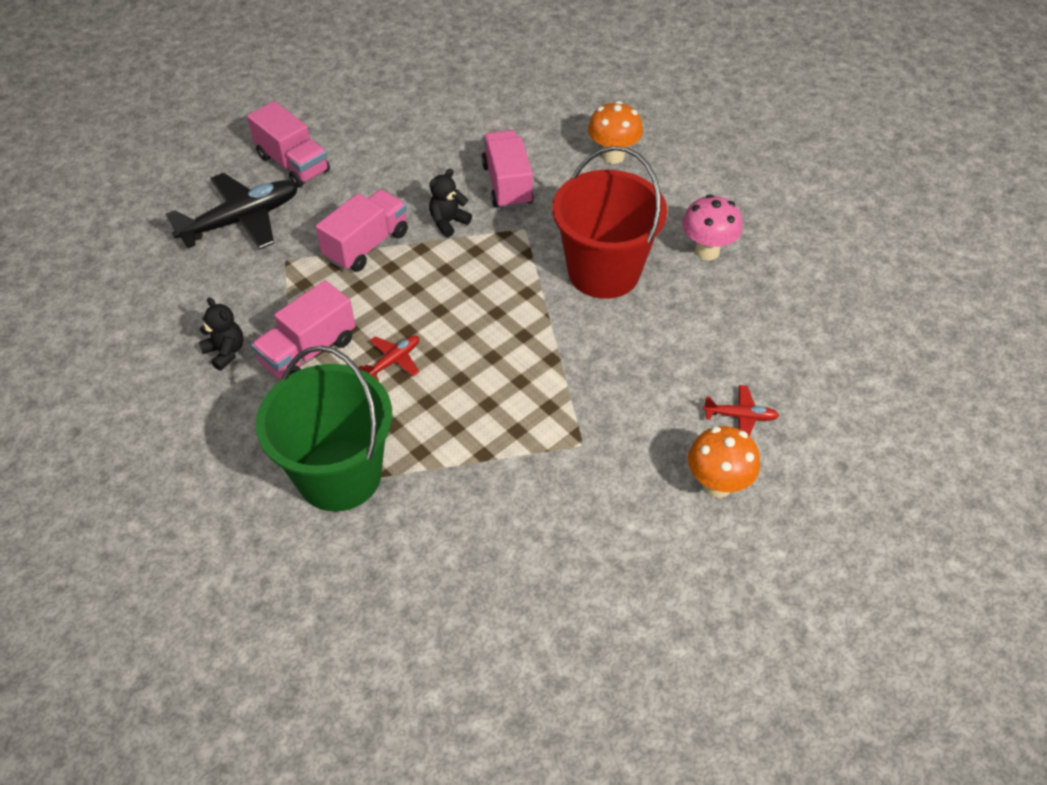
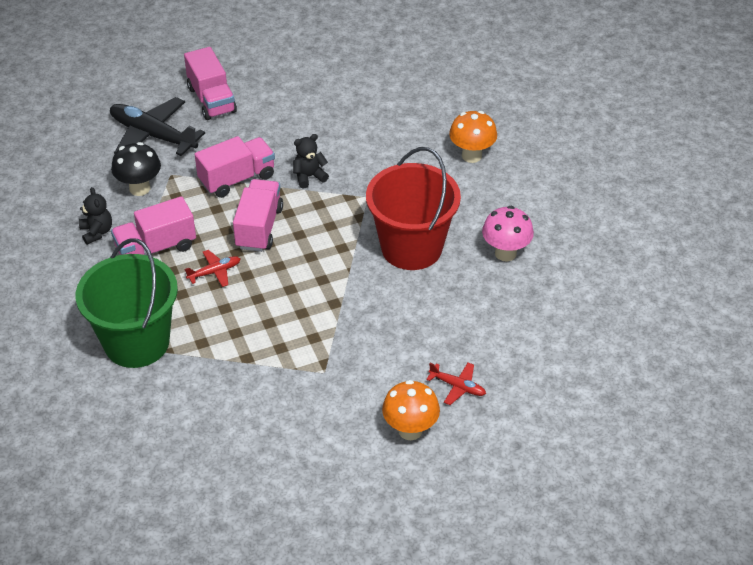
camera: 20 degrees right, 5 degrees down
(242, 220) = (153, 135): black plane -> black plane turned 135 degrees counterclockwise
(255, 285) = (139, 188): none -> black mushroom
(507, 185) = (371, 158): pink truck -> pink truck (259, 228)

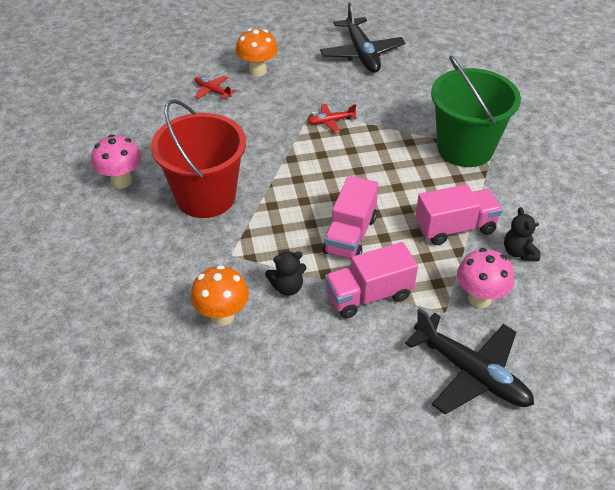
camera: 170 degrees left, 0 degrees up
(139, 188) = (479, 298): black mushroom -> pink mushroom
(211, 100) = (395, 423): pink truck -> none
(215, 272) = (397, 197): red plane -> red plane (331, 121)
(271, 485) = (361, 53): none -> black plane
(471, 155) = (98, 289): orange mushroom -> orange mushroom (222, 316)

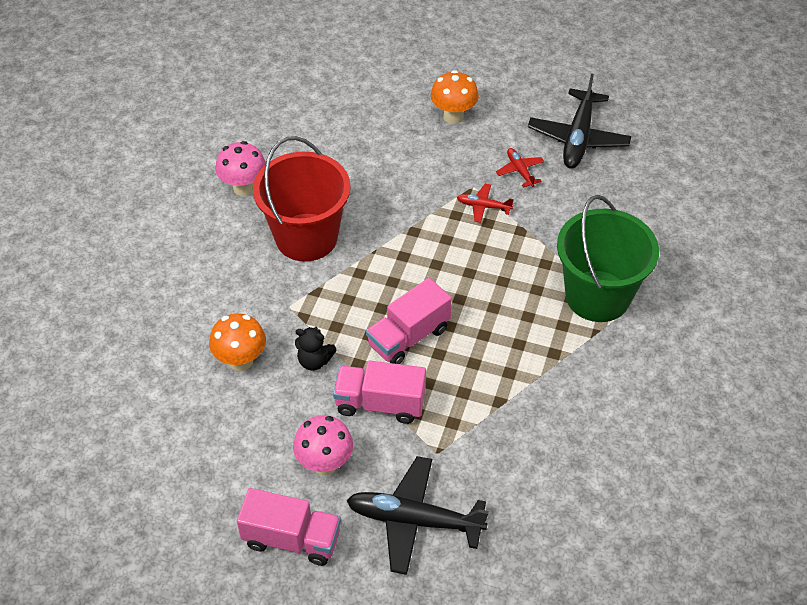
camera: 30 degrees right, 5 degrees up
(212, 91) = (392, 122): red plane -> red plane (520, 170)
(455, 228) = (515, 376): pink truck -> pink truck (292, 539)
(471, 373) = (414, 520): black plane -> black plane turned 120 degrees clockwise
(479, 298) = (480, 456): pink mushroom -> pink mushroom (325, 463)
(519, 252) = (557, 430): black teddy bear -> none

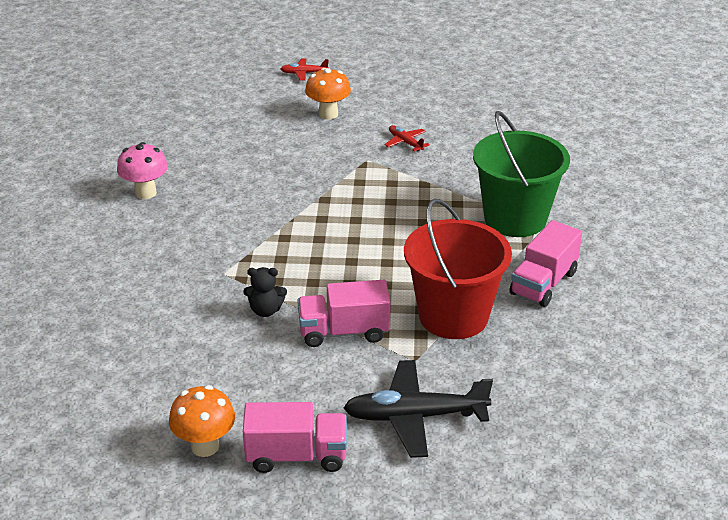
camera: 15 degrees left, 15 degrees down
(241, 361) = (190, 323): orange mushroom -> orange mushroom (205, 446)
(306, 237) = (222, 219): red bucket -> red bucket (453, 316)
(325, 463) = (307, 388): pink mushroom -> none
(408, 337) = (351, 277): pink truck -> pink truck (543, 283)
(483, 206) = (382, 172): red plane -> red plane (304, 73)
(578, 138) = (448, 113): black plane -> none

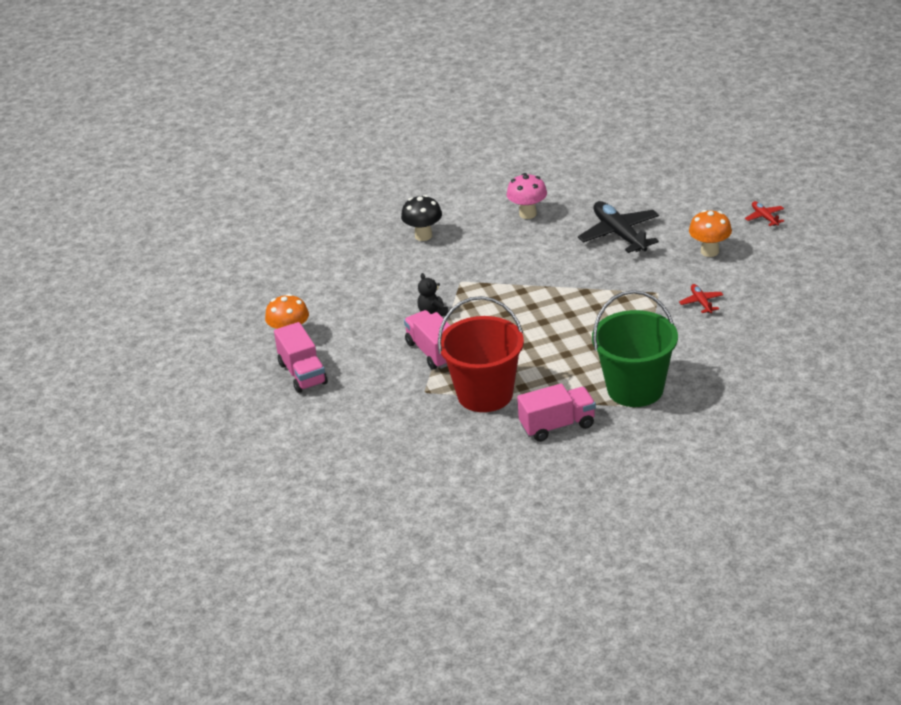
camera: 70 degrees right, 0 degrees up
(103, 274) = (423, 236): none -> black mushroom
(405, 142) = (701, 302): red plane -> red plane turned 45 degrees counterclockwise
(414, 416) = (367, 408): black plane -> black plane (619, 234)
(543, 283) = (557, 425): pink truck -> pink truck turned 150 degrees clockwise

